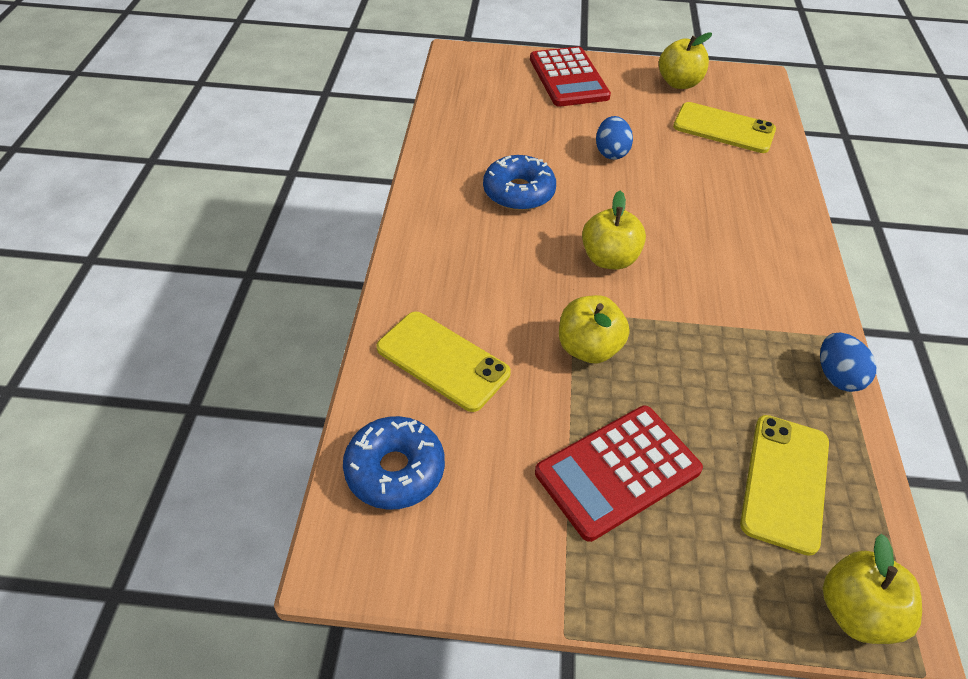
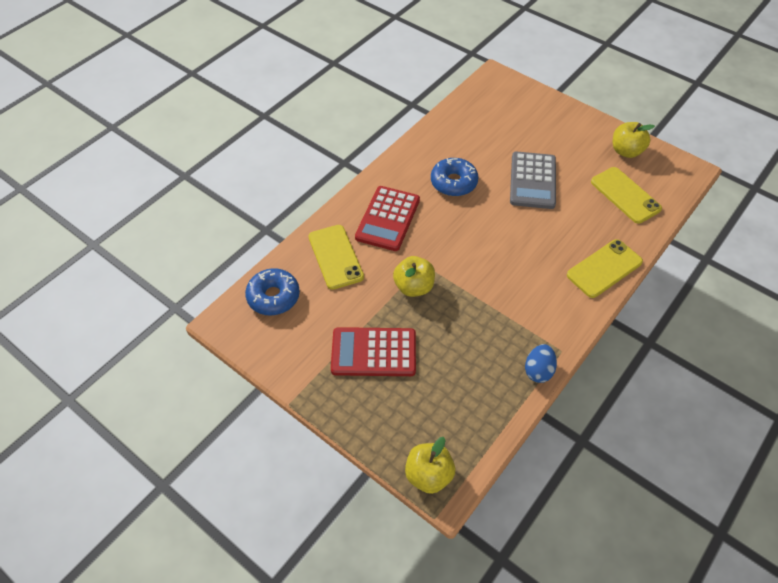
camera: 35 degrees right, 5 degrees up
(568, 78) = (552, 119): red calculator -> red calculator (388, 219)
(609, 259) = (470, 244): yellow apple -> none
(611, 152) = (533, 181): blue egg -> grey calculator
(785, 482) = (453, 403): yellow phone -> yellow phone (604, 268)

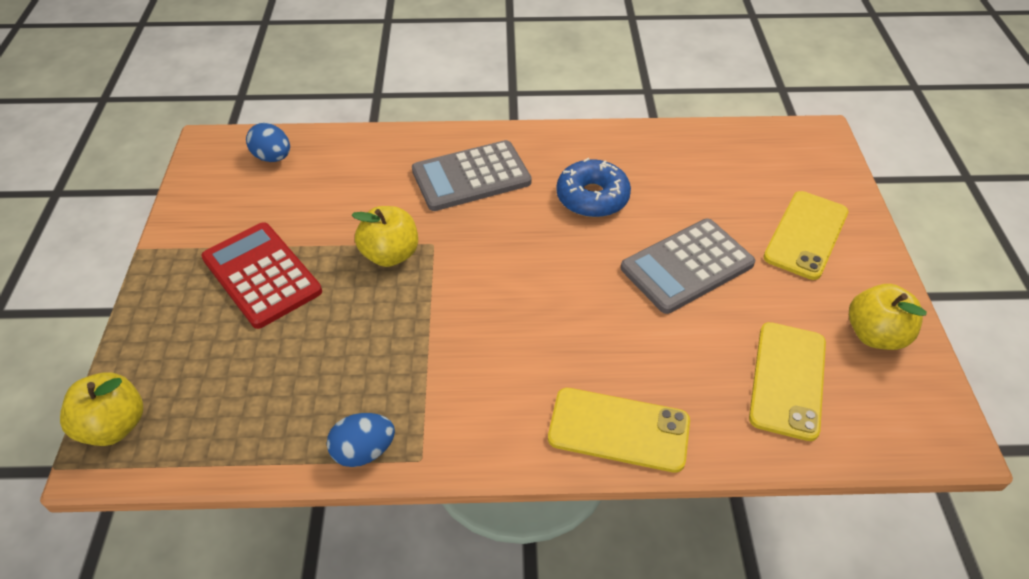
camera: 50 degrees right, 5 degrees down
(273, 297) = (273, 157): blue donut -> blue egg
(335, 257) = (372, 169): yellow phone -> yellow phone (806, 235)
(388, 219) = (471, 177): red calculator -> grey calculator

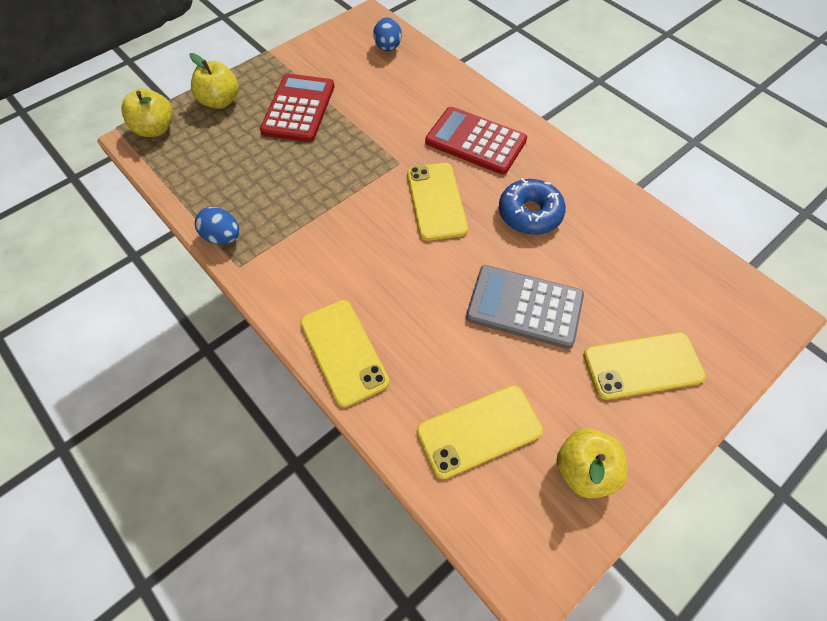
camera: 50 degrees right, 10 degrees up
(390, 254) = (370, 149): yellow apple -> yellow apple (220, 101)
(471, 177) = (475, 141): grey calculator -> red calculator
(510, 248) = (436, 201): none -> yellow phone

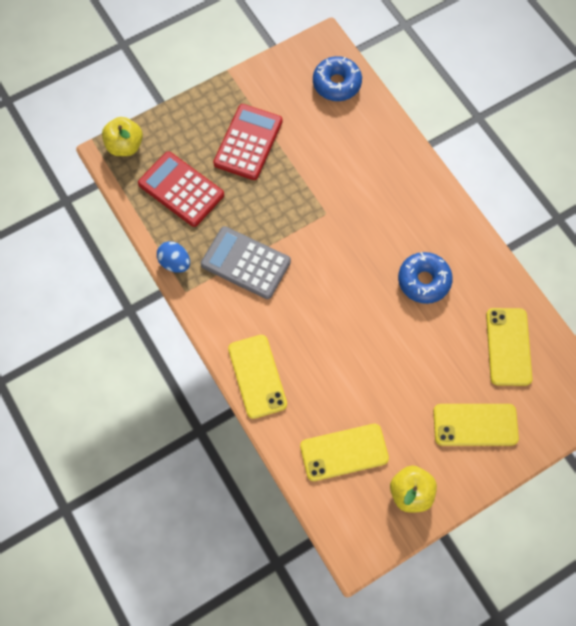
camera: 10 degrees right, 10 degrees up
(220, 101) = (181, 124): yellow apple -> none
(388, 48) = (336, 83): blue egg -> blue donut
(436, 201) = (349, 256): yellow phone -> yellow phone (508, 346)
(475, 141) = (395, 201): red calculator -> red calculator (181, 189)
(524, 307) = (399, 363): grey calculator -> grey calculator (245, 263)

